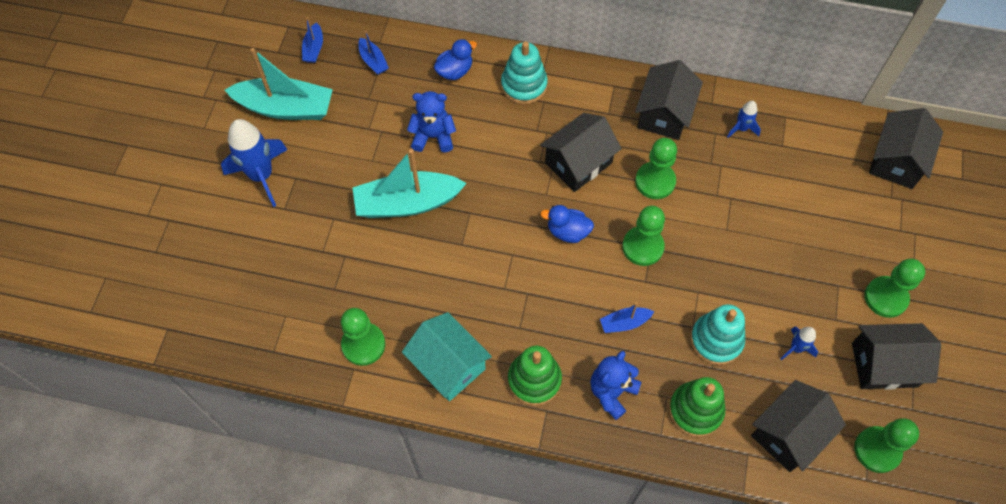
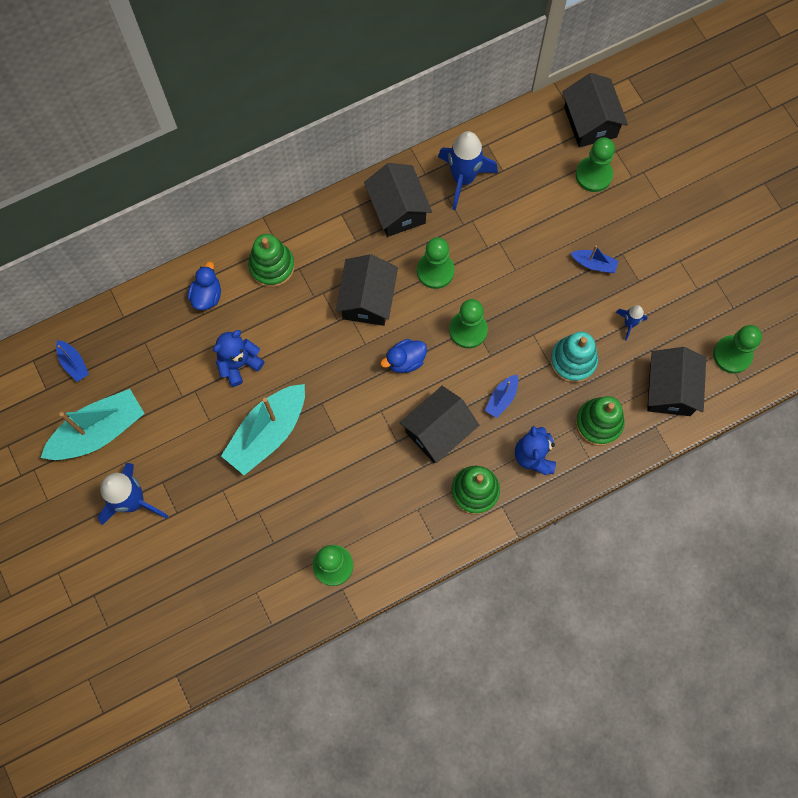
camera: 40 degrees left, 10 degrees up
(373, 61) = (133, 337): blue boat -> blue boat (594, 264)
(448, 365) = (406, 530): turquoise house -> none
(524, 85) = (272, 266): turquoise stacking toy -> green stacking toy
(741, 129) = (463, 179): blue rocket -> blue rocket, size x2.01
(884, 364) = (693, 289): black house -> black house (438, 431)
(885, 297) = (659, 238): green pawn -> green pawn (593, 175)

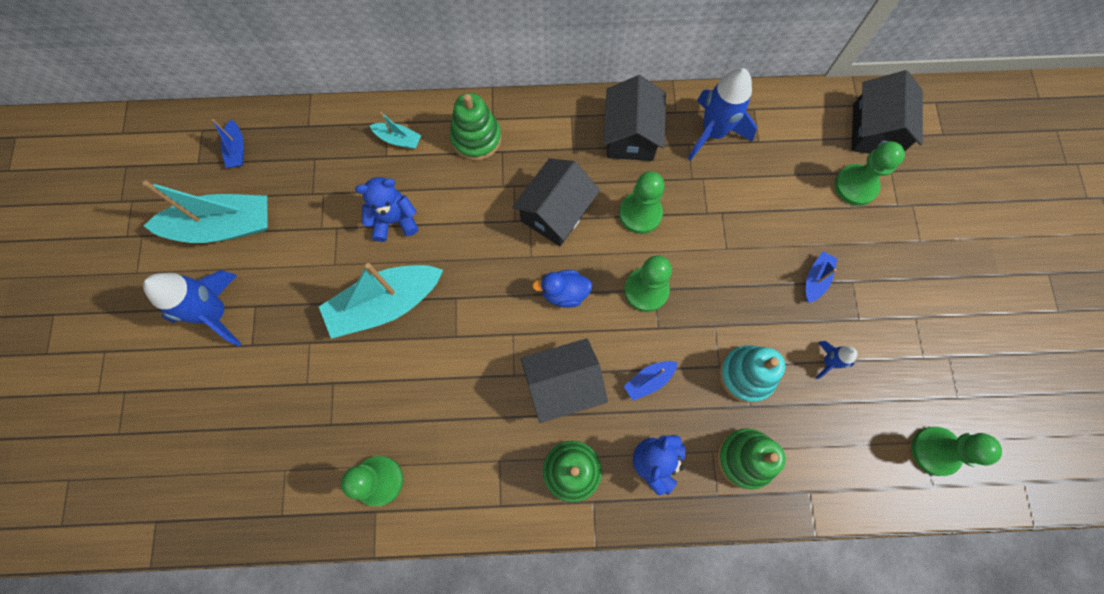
camera: 25 degrees right, 0 degrees up
(207, 295) = (398, 139): blue duck -> turquoise boat
(594, 264) = (816, 279): blue boat -> blue boat turned 105 degrees counterclockwise
(670, 389) = (844, 458): black house -> none

